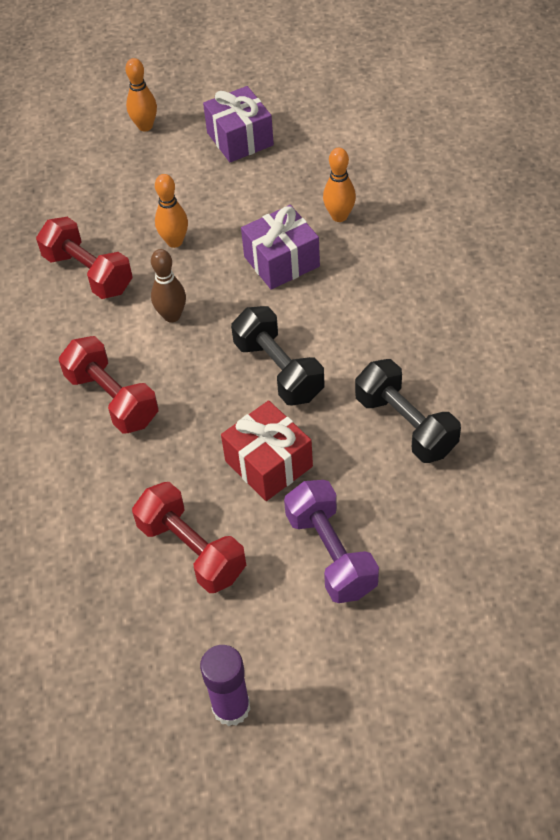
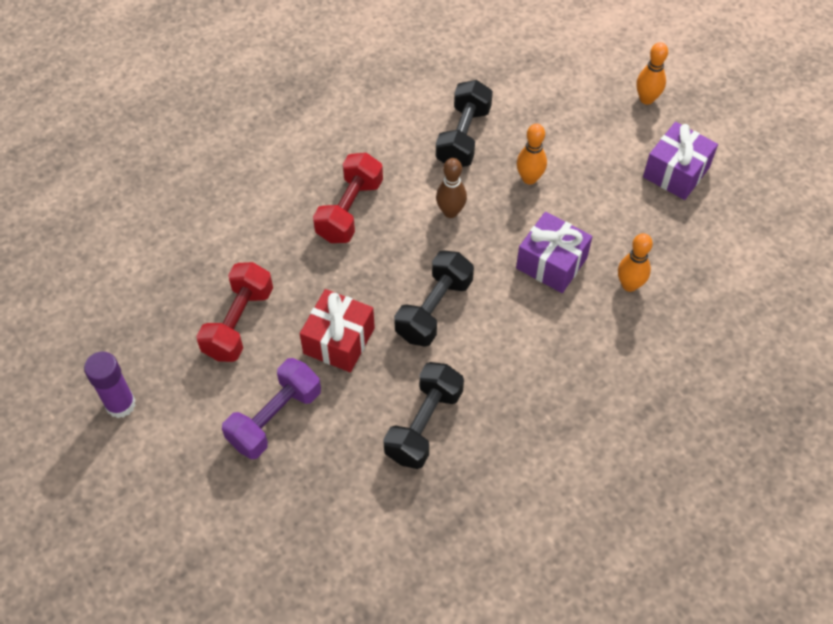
camera: 60 degrees right, 5 degrees up
(88, 273) = (463, 137): red dumbbell -> black dumbbell

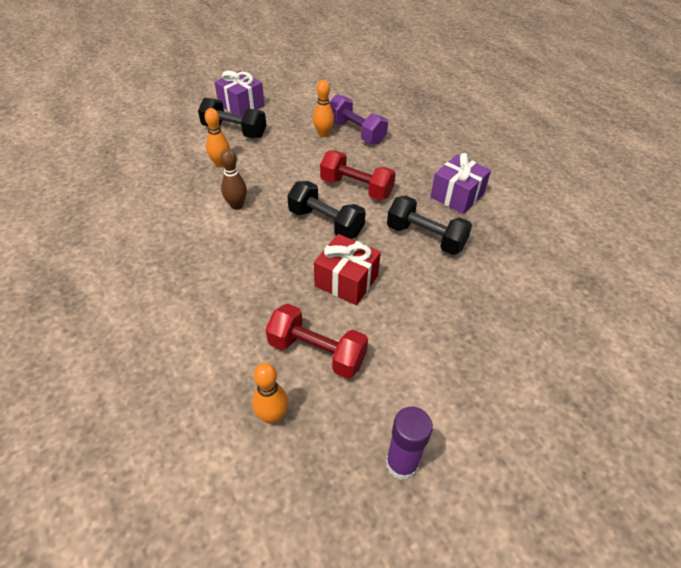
camera: 85 degrees left, 10 degrees down
(275, 418) = (419, 328): purple dumbbell -> purple dumbbell (356, 132)
(349, 210) = (213, 264): red dumbbell -> red dumbbell (356, 188)
(463, 137) = (165, 191): black dumbbell -> black dumbbell (234, 131)
(551, 263) = (298, 163): purple gift -> purple gift (457, 195)
(646, 99) = (175, 107): orange bowling pin -> orange bowling pin (272, 416)

